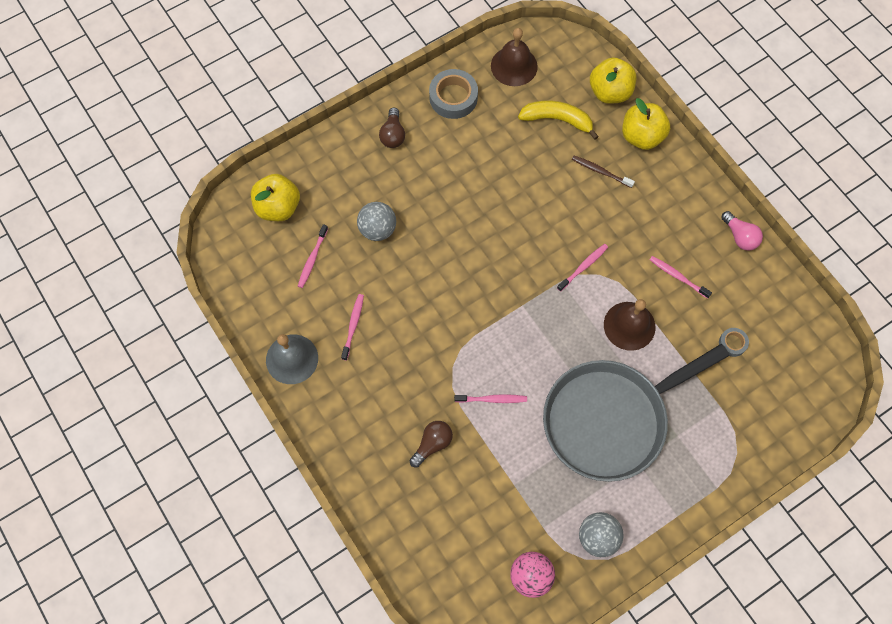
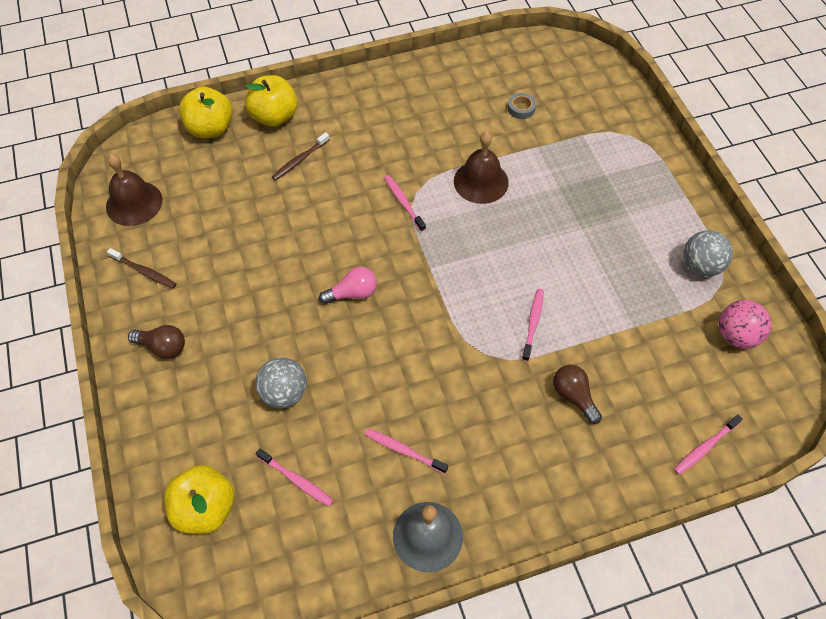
camera: 75 degrees left, 10 degrees down
(453, 97) = (144, 271): grey tape -> brown toothbrush
(557, 120) = (221, 181): yellow banana -> none
(610, 419) = (577, 223): grey pan -> none
(678, 277) = (440, 130): pink toothbrush -> pink toothbrush (705, 447)
(740, 236) = (414, 74): pink light bulb -> pink light bulb (353, 293)

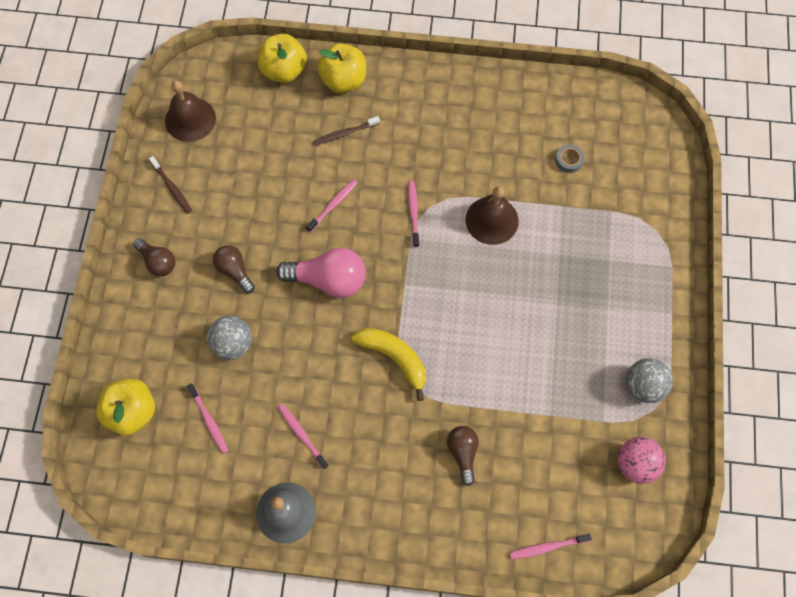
camera: 25 degrees right, 10 degrees up
(251, 323) = (235, 271): none -> brown light bulb
(353, 293) = (328, 280): pink light bulb -> pink light bulb, size x1.67
(457, 337) = (394, 358): none -> yellow banana
(533, 323) = (464, 374): pink toothbrush -> pink toothbrush (333, 205)

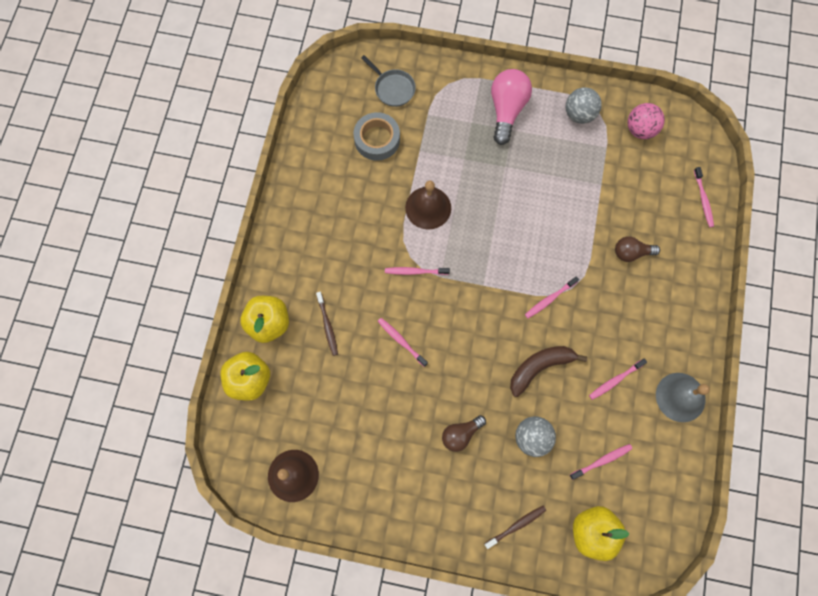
camera: 85 degrees left, 5 degrees up
(158, 262) = (446, 508): brown light bulb -> none
(172, 187) = (368, 494): brown toothbrush -> brown toothbrush (516, 526)
(312, 350) = (540, 367): none -> brown banana
(328, 280) = (475, 349): pink light bulb -> pink light bulb (506, 110)
(394, 358) = (550, 299): yellow banana -> pink toothbrush
(569, 160) = (377, 139): grey tape -> grey tape, size x1.91
(638, 171) = (393, 88): none -> grey pan

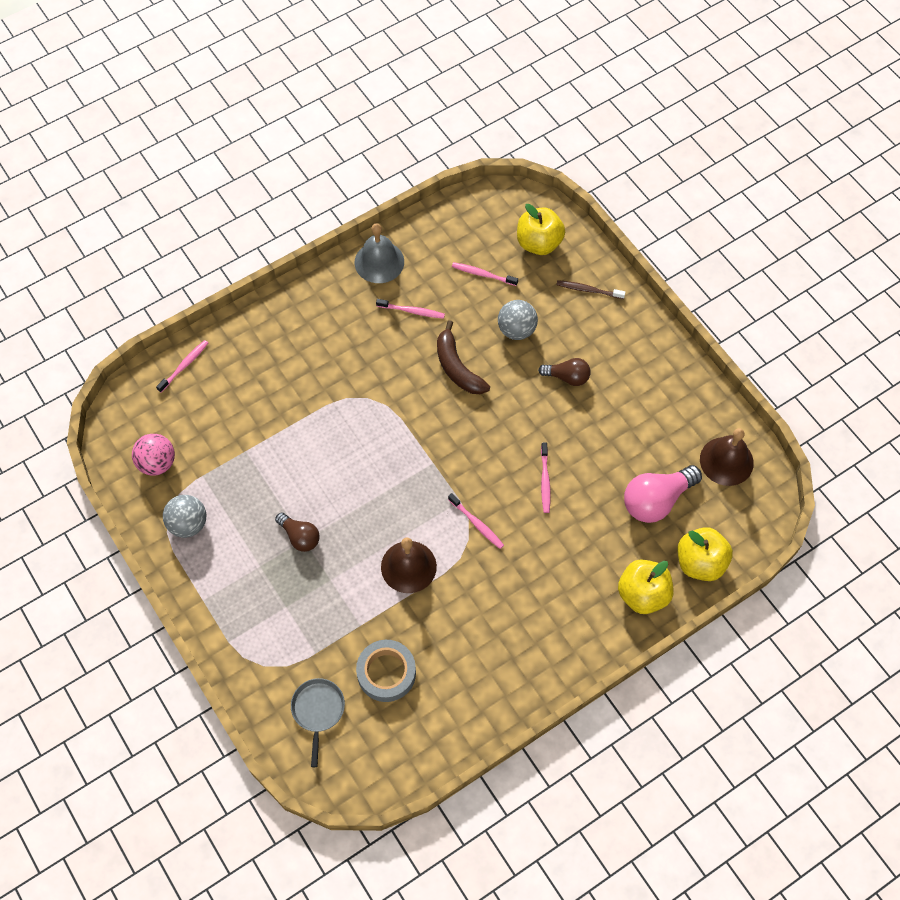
camera: 135 degrees left, 10 degrees down
(327, 325) = (594, 547): brown toothbrush -> none
(506, 110) = (243, 588): pink light bulb -> pink light bulb (656, 500)
(540, 367) = (457, 367): brown banana -> brown banana turned 45 degrees clockwise
(550, 299) = (393, 405): pink toothbrush -> none
(631, 253) = (290, 380): brown light bulb -> brown light bulb (300, 537)

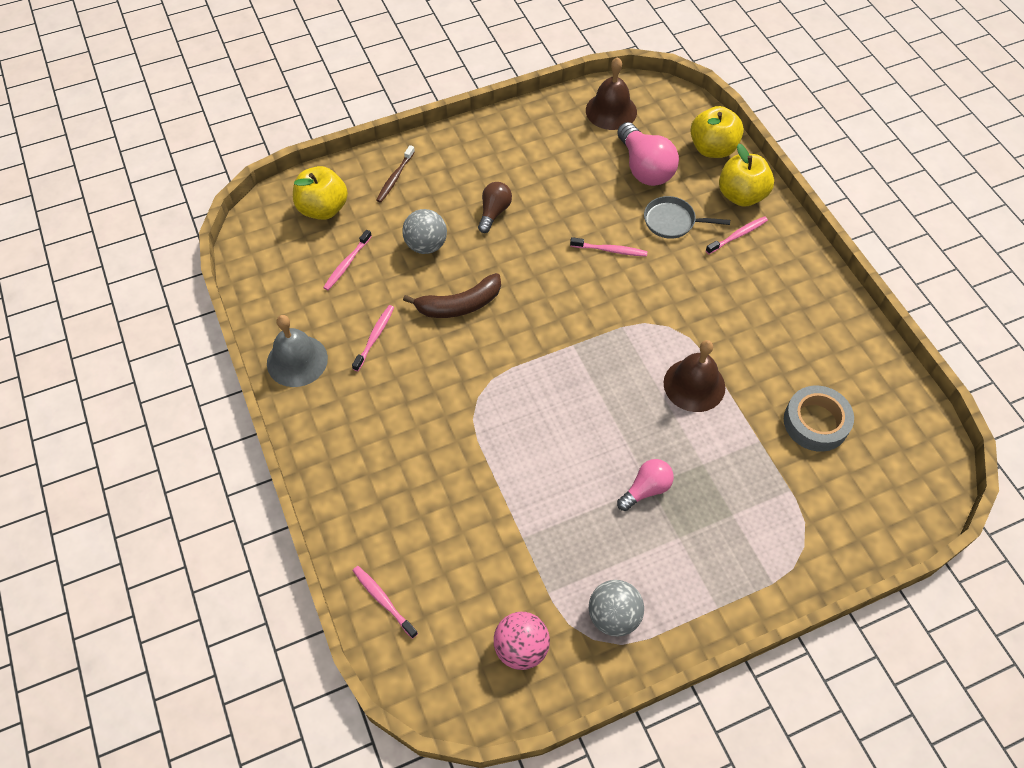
camera: 80 degrees left, 5 degrees down
(300, 537) = (646, 489): brown light bulb -> pink light bulb
(318, 711) = (858, 495): grey pan -> grey pan (672, 221)
(476, 523) = (651, 316): pink toothbrush -> pink toothbrush (737, 235)

